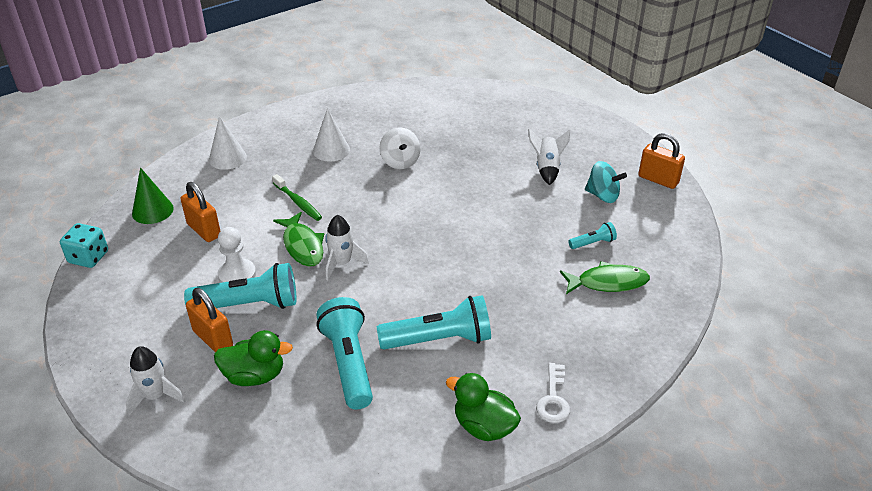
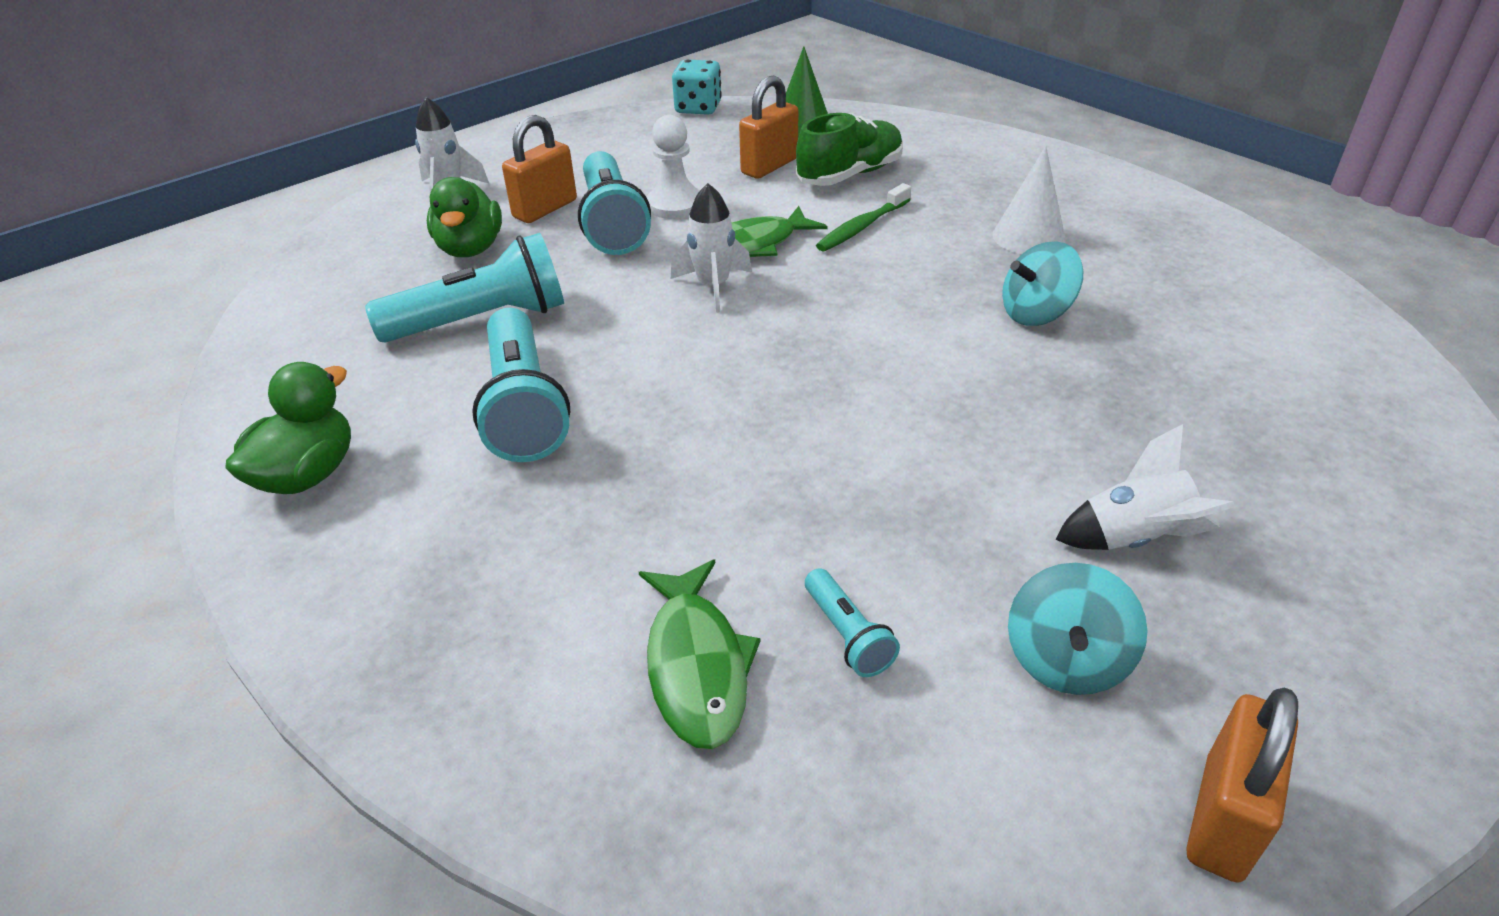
camera: 85 degrees right, 0 degrees up
(227, 158) = (952, 154): white cone -> none
(233, 199) = (850, 175): none -> green shoe
(400, 161) = (1036, 314): white spinning top -> turquoise spinning top
(553, 399) = (343, 567): white key -> none

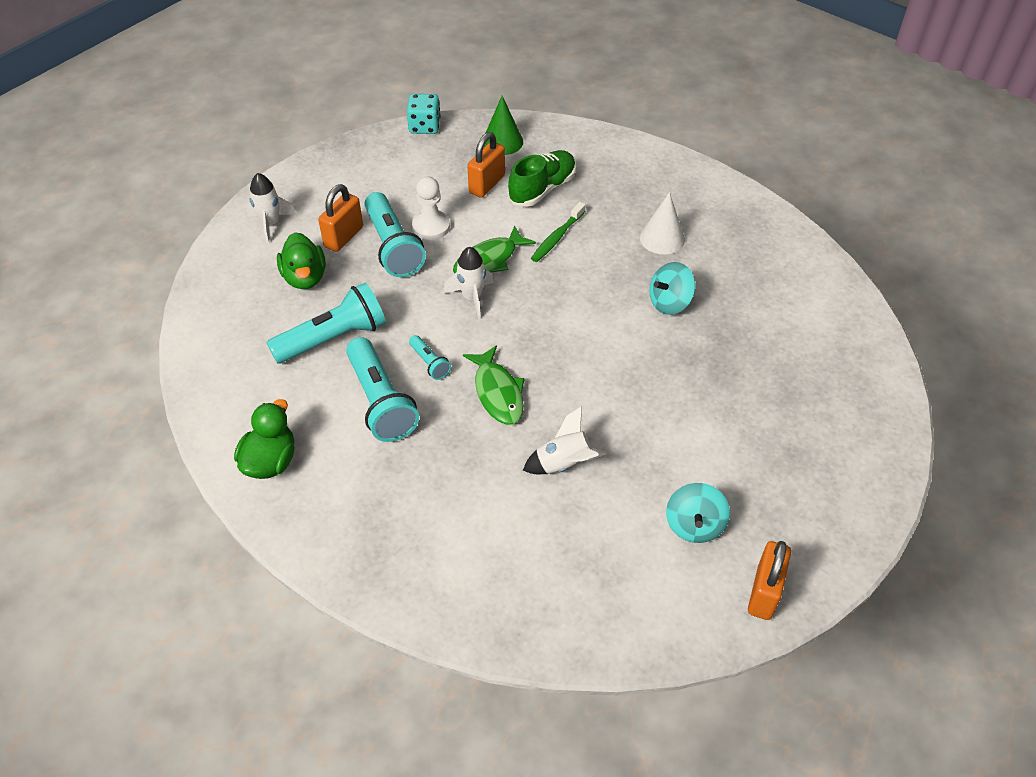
camera: 10 degrees left, 10 degrees up
(697, 665) = (517, 549): green fish -> green fish (498, 392)
(847, 635) = (588, 525): turquoise flashlight -> turquoise flashlight (430, 363)
(1134, 538) = (726, 453): white rocket -> white rocket (564, 464)

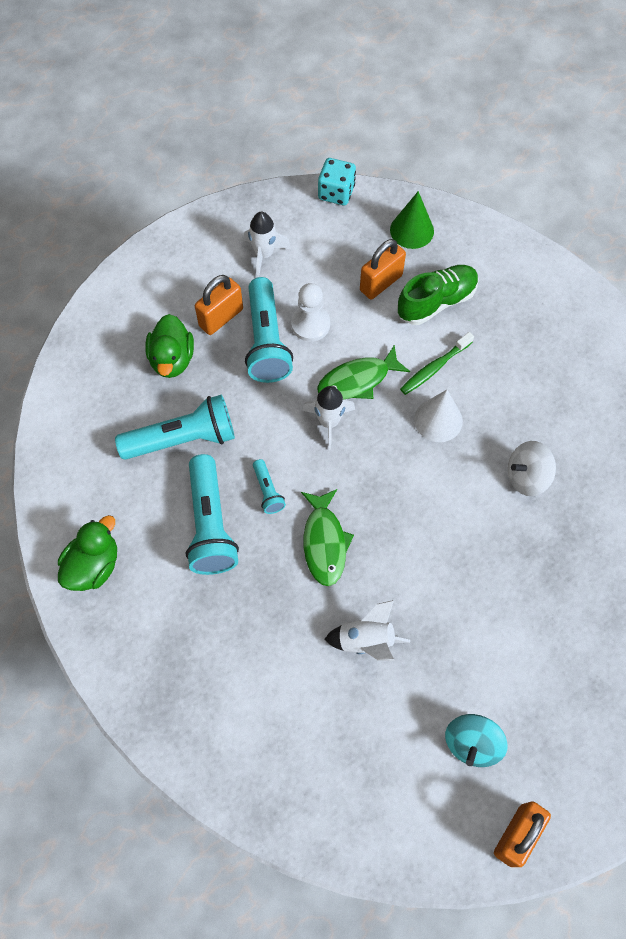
camera: 15 degrees right, 15 degrees up
(270, 224) = (153, 285): white rocket -> white rocket (264, 254)
(662, 238) = (543, 394): white cone -> white cone (438, 420)
(669, 303) = (526, 477): turquoise spinning top -> white spinning top

